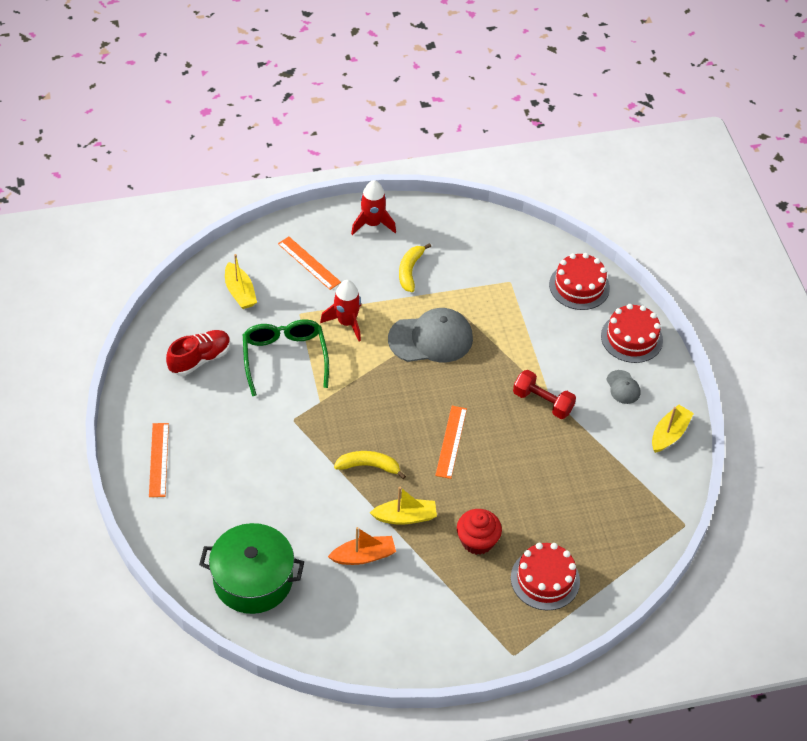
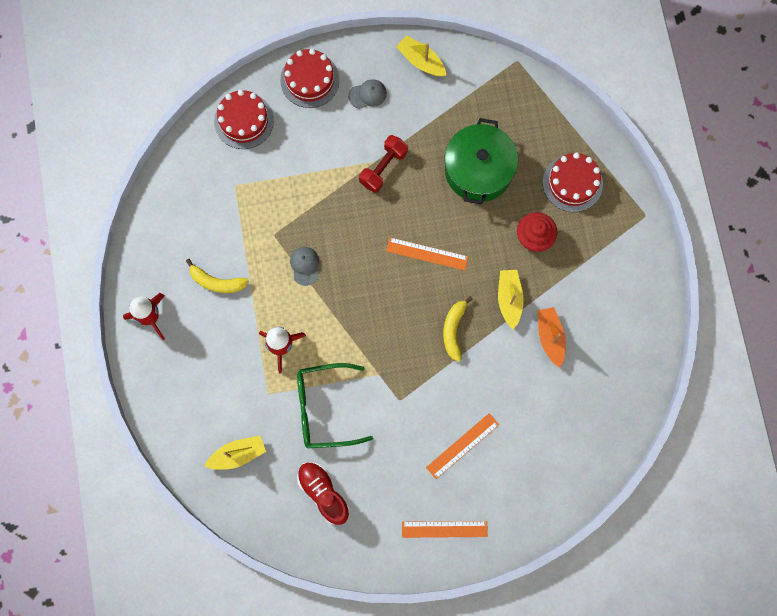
camera: 85 degrees left, 25 degrees up
(253, 579) = (575, 436): green pot -> green pot (478, 170)
(309, 263) = (201, 384): orange ruler -> orange ruler (462, 446)
(431, 339) = (305, 266): grey cap -> grey cap, size x0.48

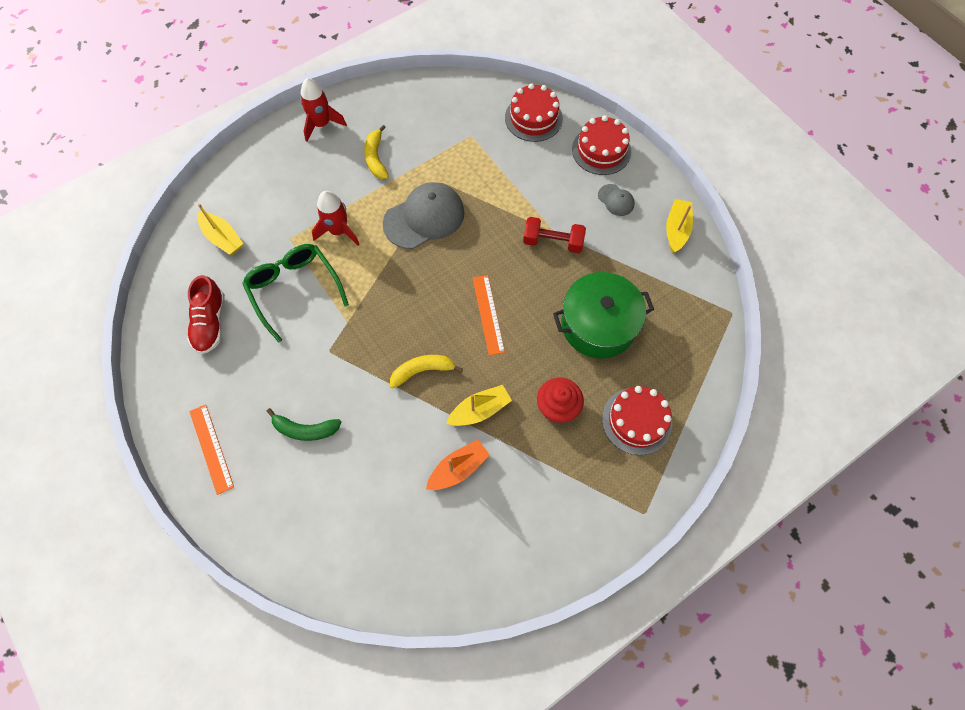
camera: 65 degrees right, 10 degrees down
(305, 266) = (424, 218): grey cap -> grey cap, size x2.10
(323, 493) = (210, 323): red shoe -> red shoe turned 150 degrees clockwise
(462, 446) = (305, 429): orange ruler -> green banana

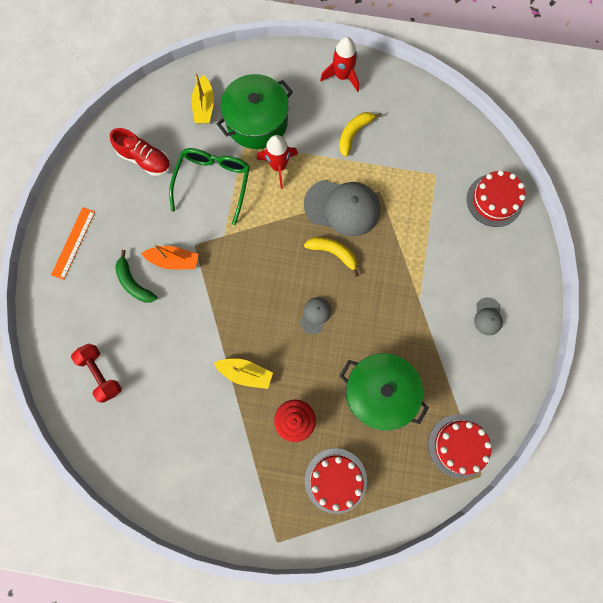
camera: 45 degrees right, 10 degrees up
(210, 323) = (145, 159): red shoe -> red shoe turned 105 degrees counterclockwise
(284, 213) = (257, 122): none -> green pot
(422, 371) = (237, 313): yellow banana -> yellow banana (333, 253)
(458, 469) = (196, 397): orange boat -> orange boat (173, 260)
(488, 314) = (315, 315): orange ruler -> grey cap
(553, 242) = (410, 305): red dumbbell -> red dumbbell (101, 374)
(601, 150) = (518, 269): red cake -> red cake (459, 446)
(676, 230) = (508, 379): yellow boat -> none

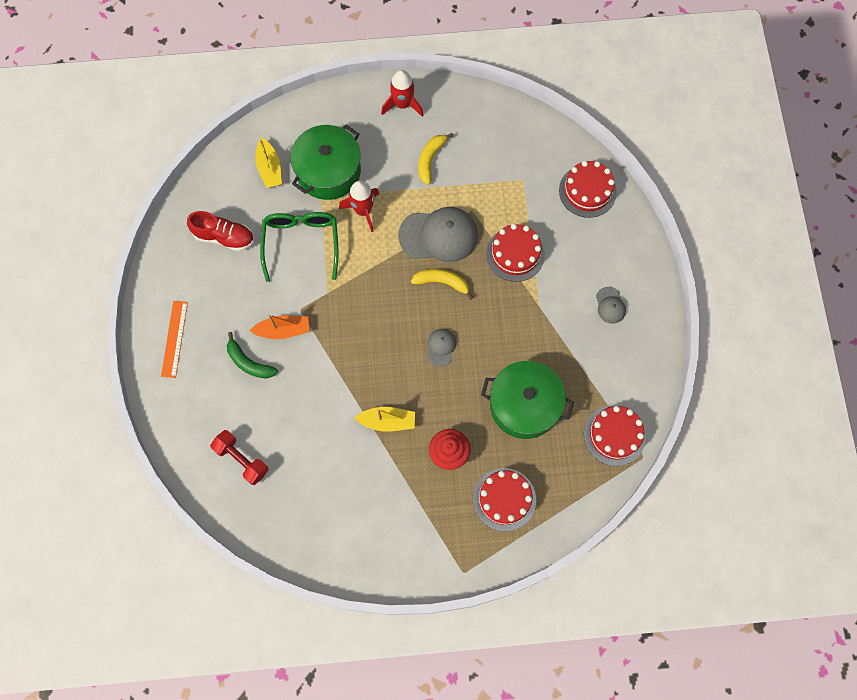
camera: 15 degrees left, 5 degrees down
(409, 243) = (515, 254): none -> red cake

